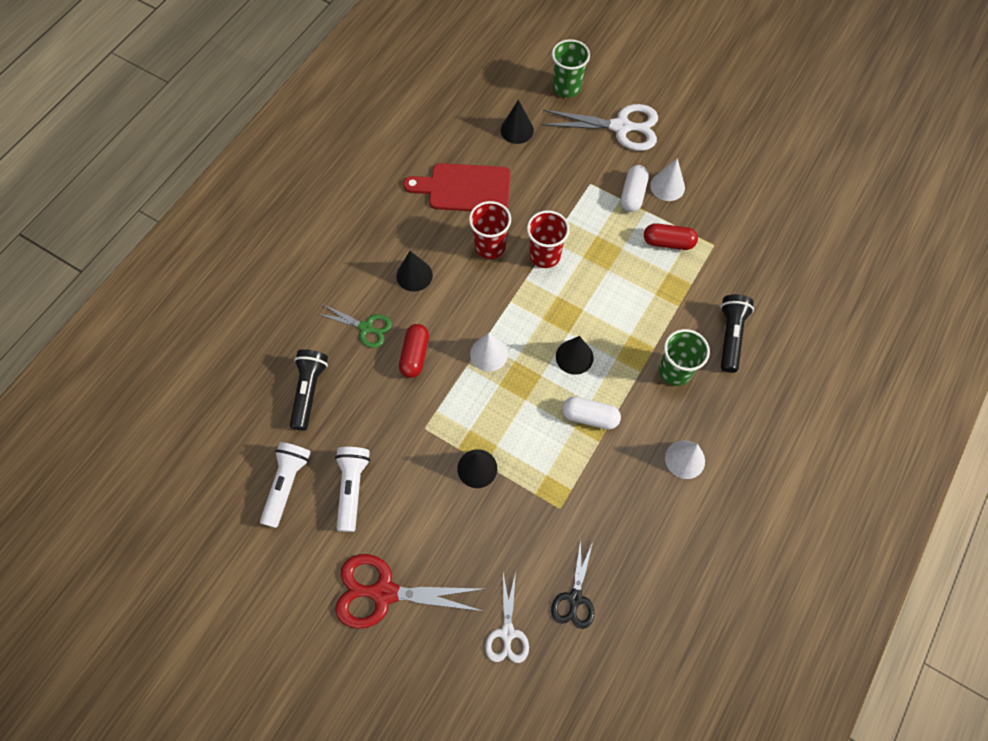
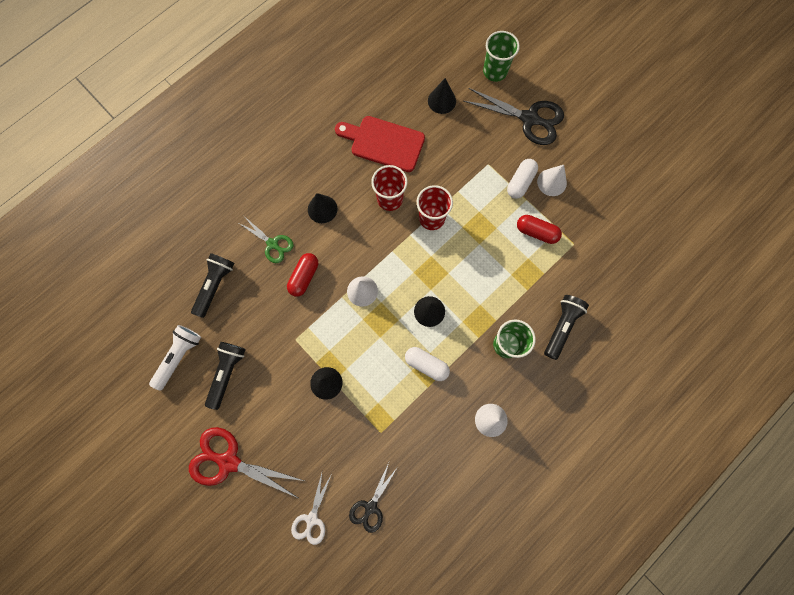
camera: 15 degrees right, 10 degrees up
(352, 488) = (227, 373): white flashlight -> black flashlight
(620, 127) = (529, 119): white scissors -> black scissors

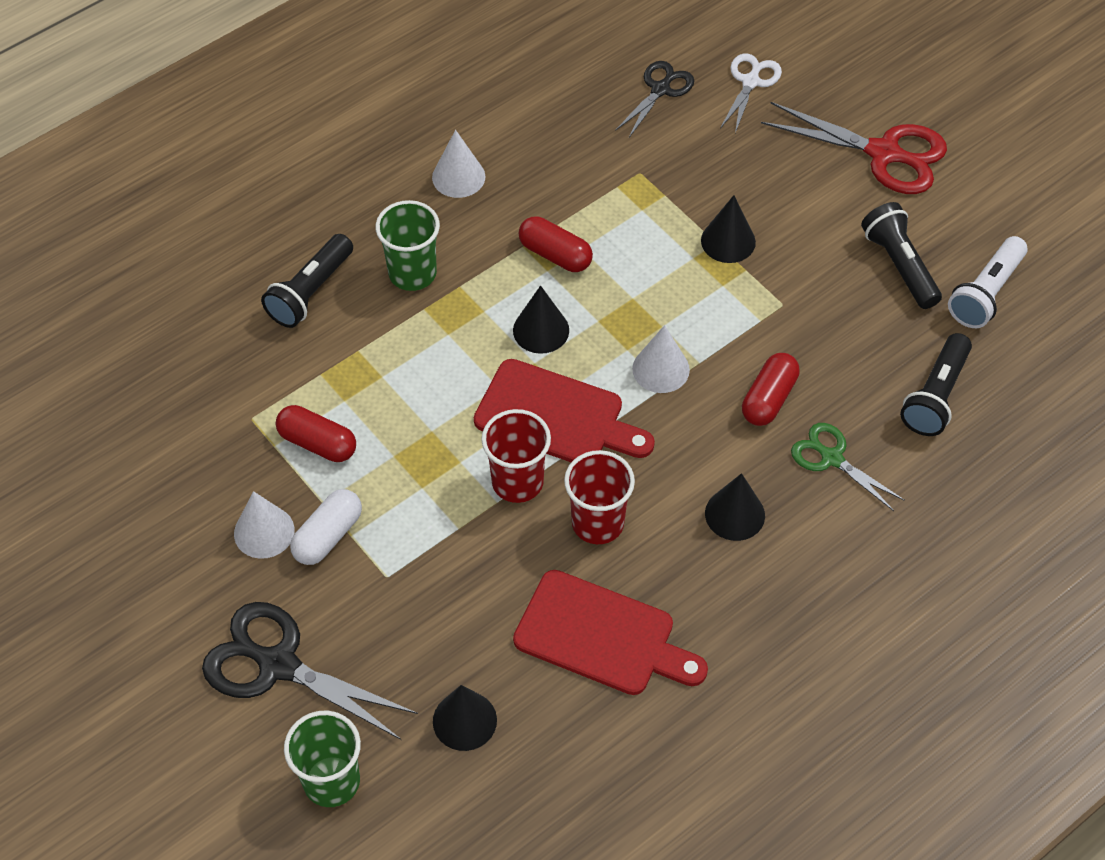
camera: 175 degrees left, 20 degrees down
(227, 373) = (899, 265): black flashlight -> black flashlight turned 135 degrees clockwise
(416, 257) = (556, 416): none -> red cutting board
(426, 364) = (555, 254): white capsule -> red capsule

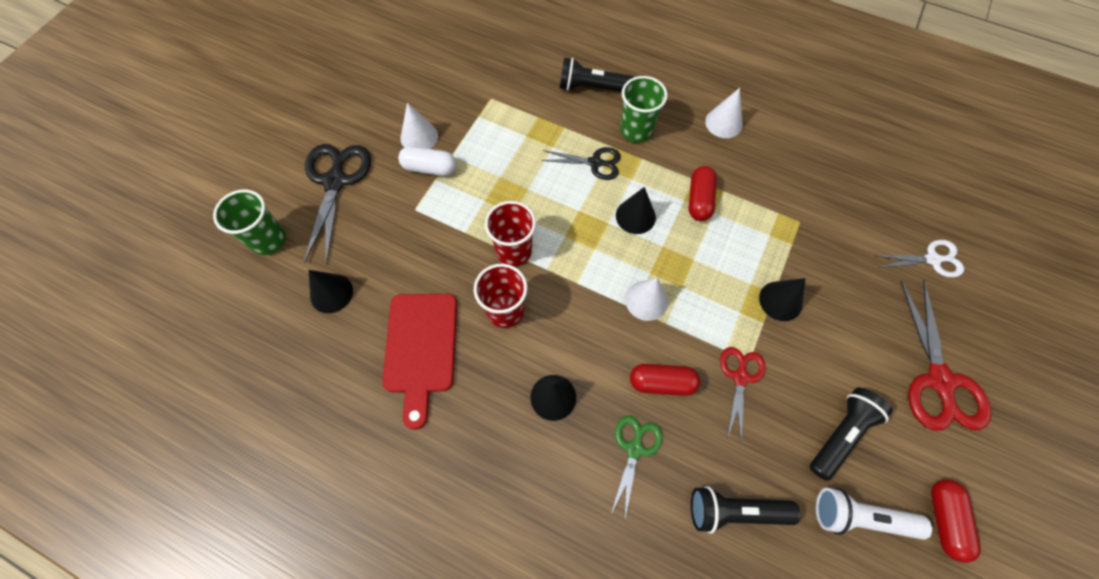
camera: 65 degrees right, 10 degrees up
(317, 443) = (490, 136): red capsule -> red capsule (944, 519)
(556, 416) = (574, 252): red cutting board -> none
(660, 90) = (879, 205): black scissors -> black scissors (595, 163)
(798, 322) = (740, 377): none -> red scissors

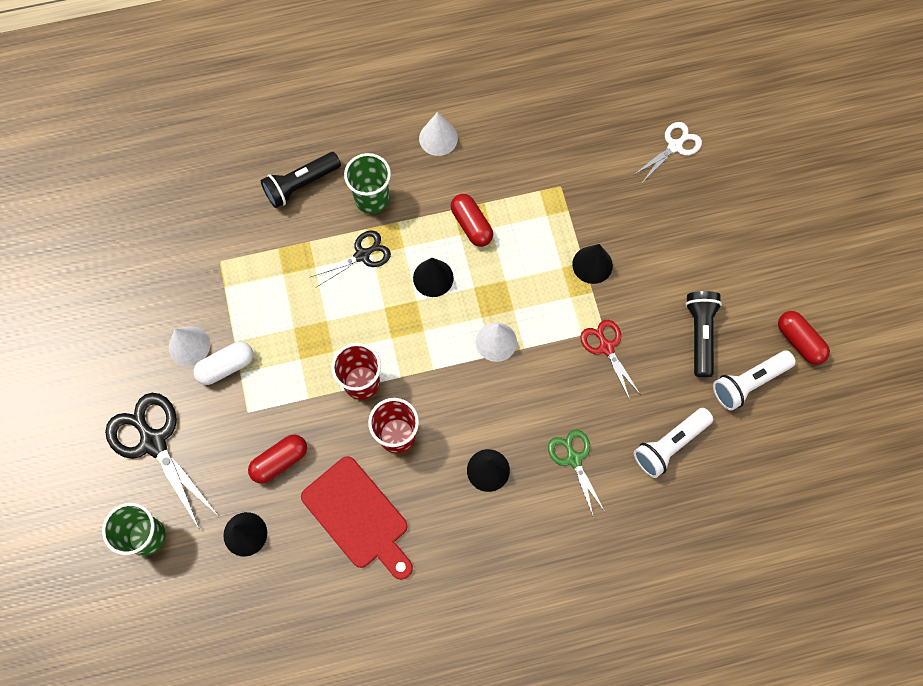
camera: 40 degrees left, 5 degrees up
(662, 382) = (556, 396): red capsule -> red capsule (280, 461)
(734, 511) = (669, 445): black flashlight -> white flashlight
(939, 380) = (737, 242): red scissors -> none

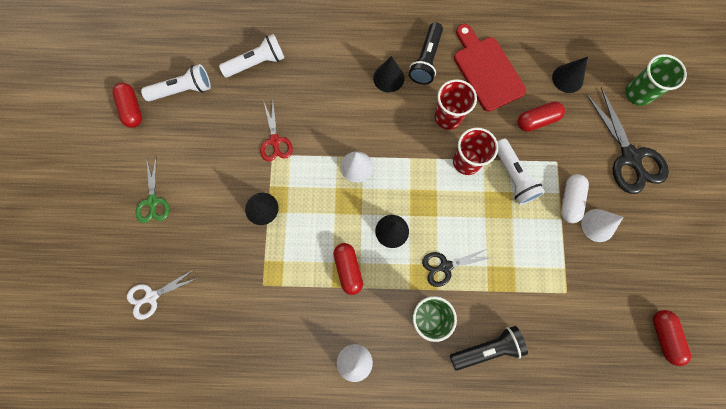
camera: 165 degrees left, 5 degrees up
(107, 243) = (663, 336): none -> red capsule
(226, 366) = (570, 201): white capsule -> white capsule turned 60 degrees counterclockwise
(299, 379) = (513, 176): none -> white flashlight
(574, 459) = (326, 70): green scissors -> green scissors (153, 201)
(700, 334) = (202, 133): black flashlight -> black flashlight (426, 60)

